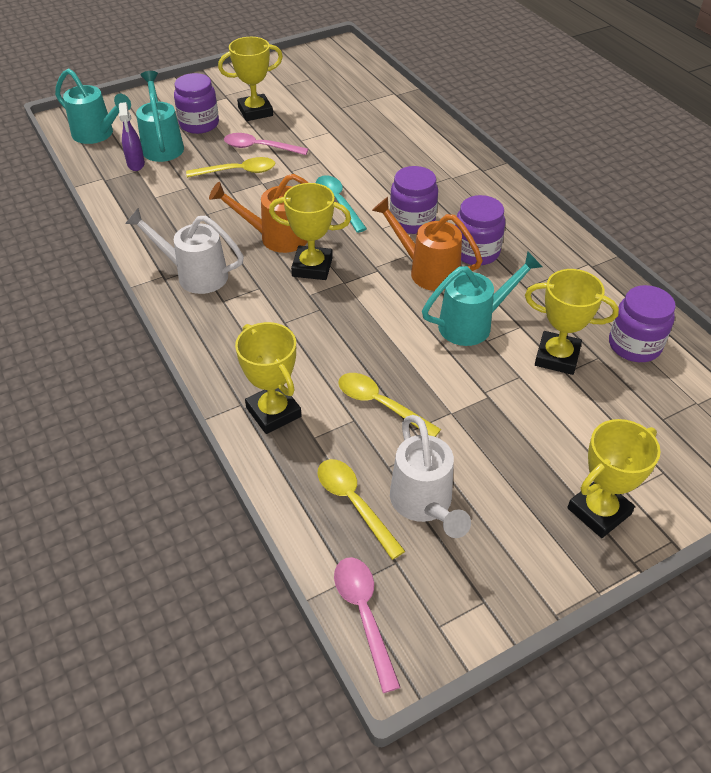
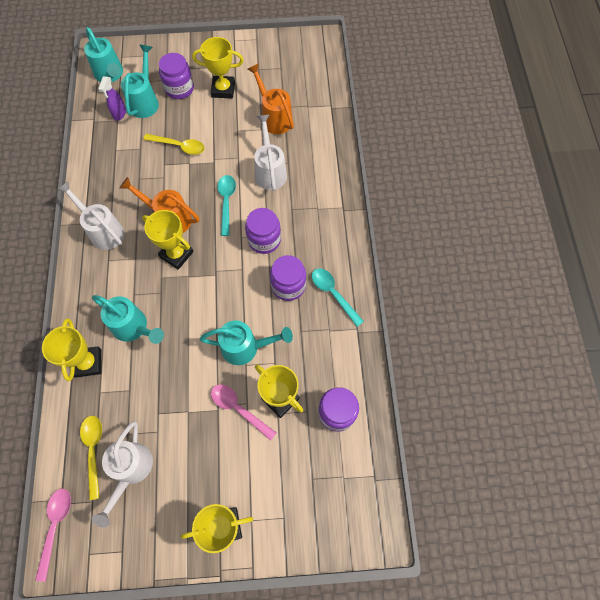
camera: 25 degrees right, 20 degrees up
(259, 148) = (206, 128): pink spoon -> pink spoon (238, 409)
(310, 354) = (133, 327): none -> turquoise watering can
(369, 162) = (270, 171): none -> white watering can
(380, 404) = (150, 386): yellow spoon -> none
(427, 271) = (246, 289): orange watering can -> orange watering can (274, 118)
(534, 242) = (333, 294): none -> turquoise spoon

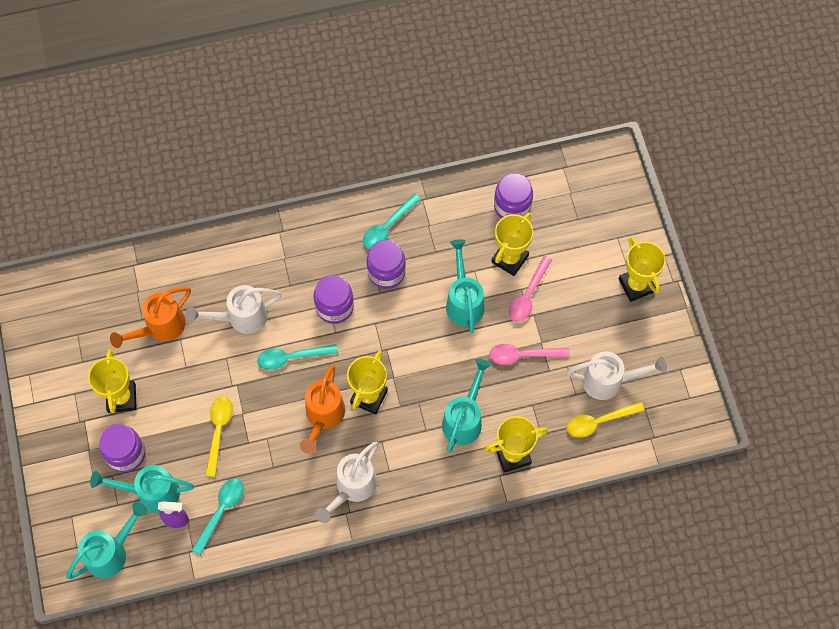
camera: 100 degrees left, 0 degrees up
(55, 526) = (674, 435): pink spoon -> pink spoon (522, 355)
(116, 141) = (221, 511): none -> turquoise spoon

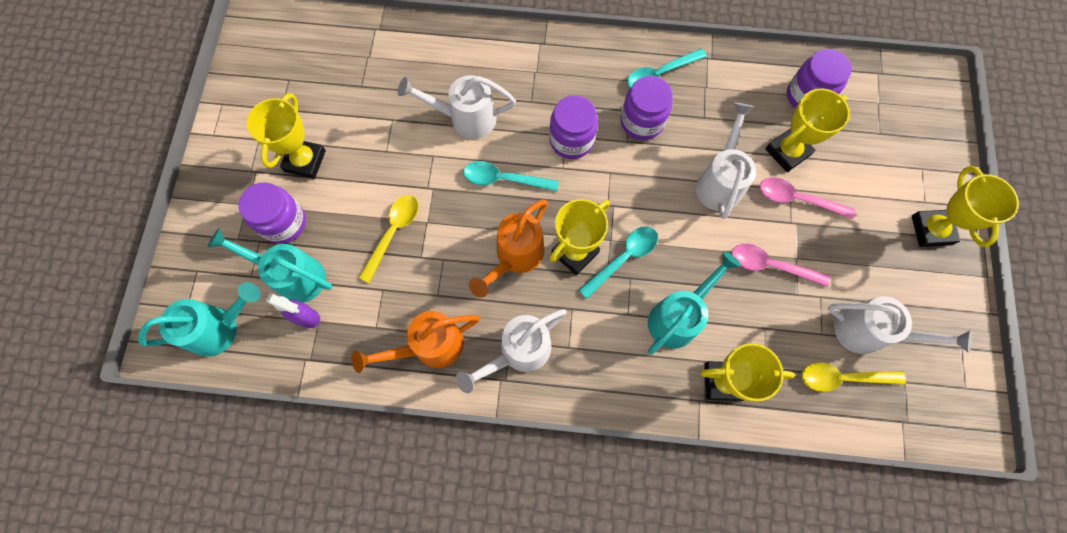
camera: 20 degrees right, 5 degrees up
(160, 327) = (376, 100): orange watering can -> orange watering can (430, 346)
(221, 511) = (360, 325): turquoise spoon -> turquoise spoon (623, 258)
(464, 301) = (719, 182): turquoise watering can -> white watering can
(528, 295) = (797, 199): pink spoon -> pink spoon turned 60 degrees clockwise

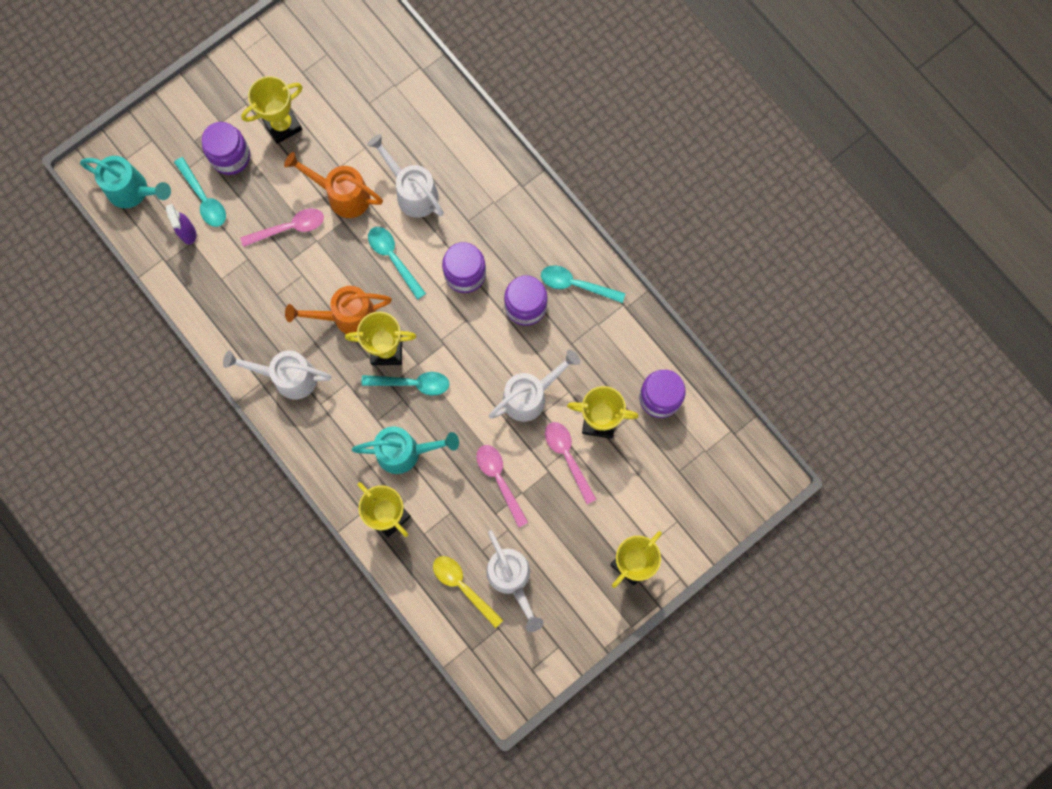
camera: 45 degrees right, 5 degrees up
(293, 276) = (204, 198): turquoise watering can -> turquoise spoon
(393, 233) = (289, 228): yellow spoon -> pink spoon
(430, 346) = (241, 322): orange watering can -> orange watering can (342, 195)

